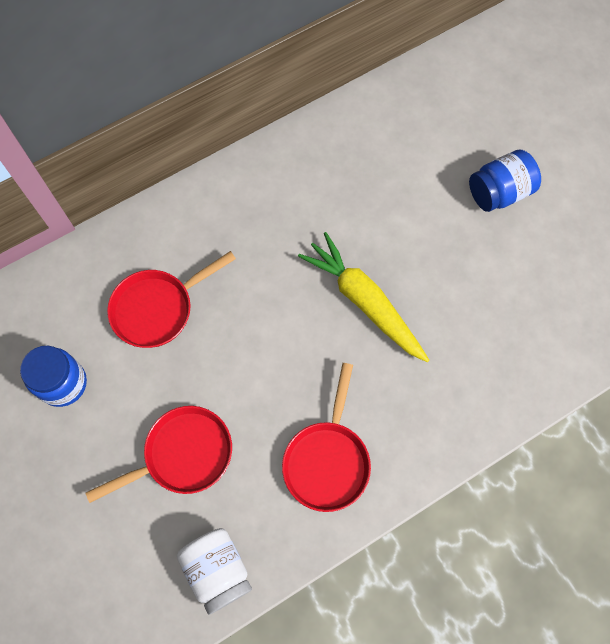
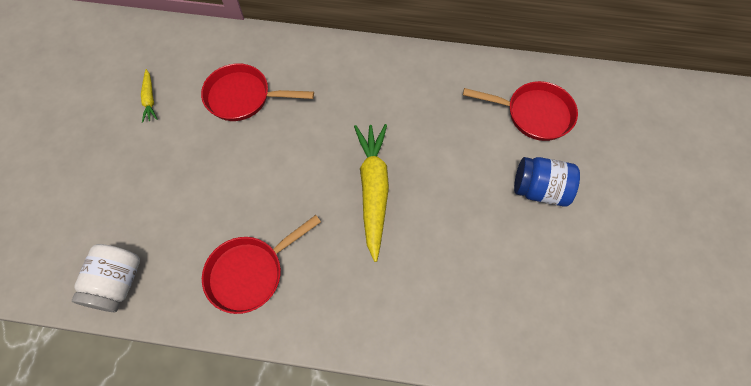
camera: 40 degrees right, 5 degrees down
(63, 383) = (150, 99): blue jar -> yellow carrot
(183, 454) = (170, 194): red pan -> red pan (534, 114)

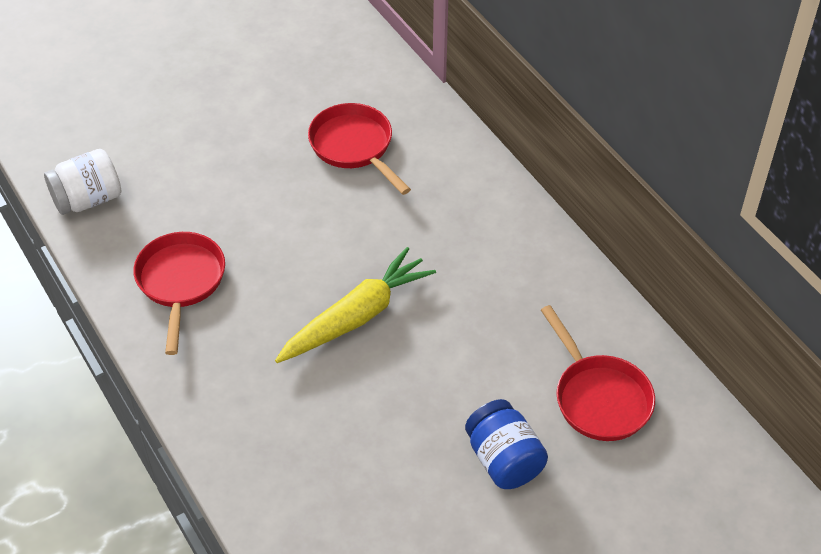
camera: 50 degrees right, 15 degrees down
(150, 99) = (280, 85): yellow carrot -> none
(250, 273) = (180, 282): red pan -> red pan turned 75 degrees clockwise

